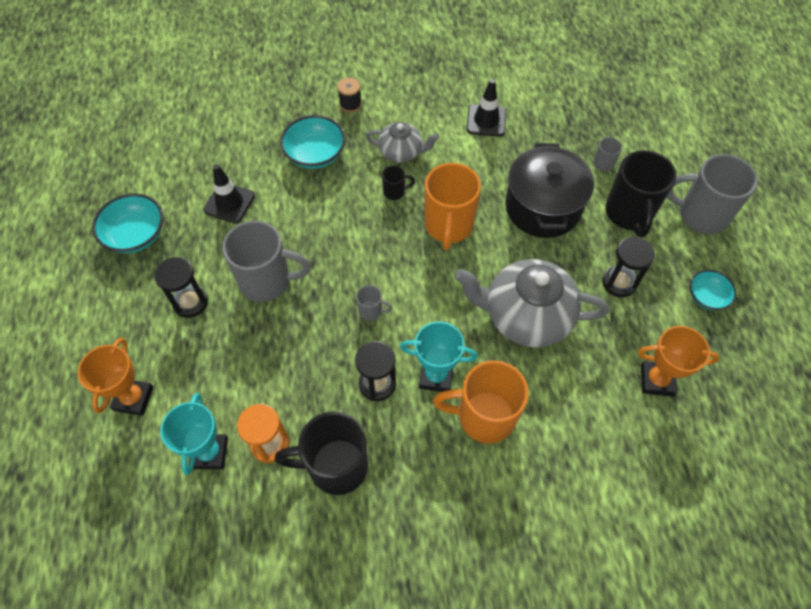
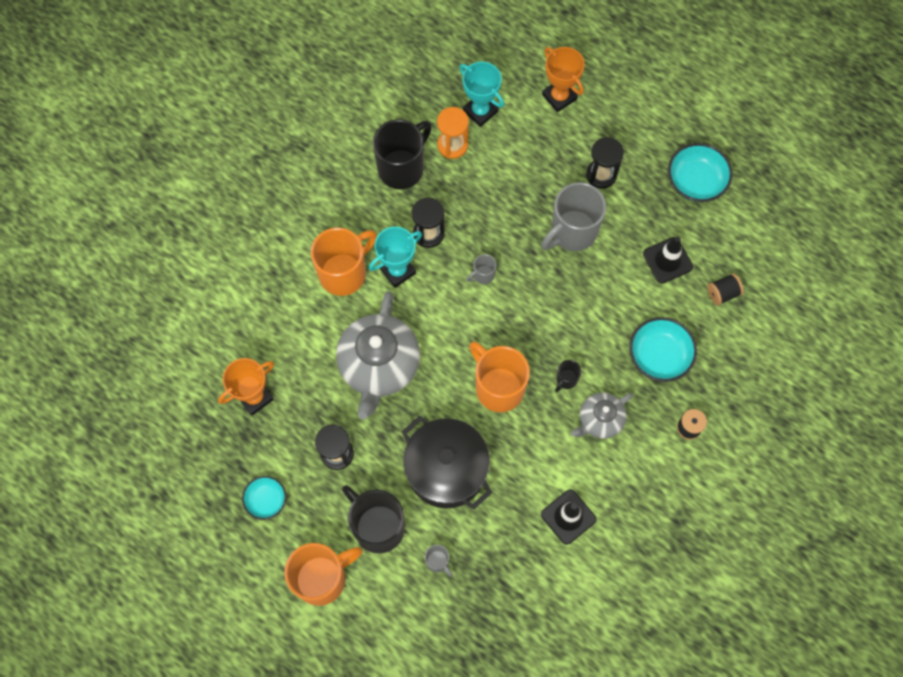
camera: 135 degrees right, 10 degrees up
(224, 153) = (722, 293): none -> black spool
(525, 316) = (379, 366): grey teapot -> grey teapot turned 135 degrees clockwise
(700, 215) = (322, 578): grey mug -> orange mug

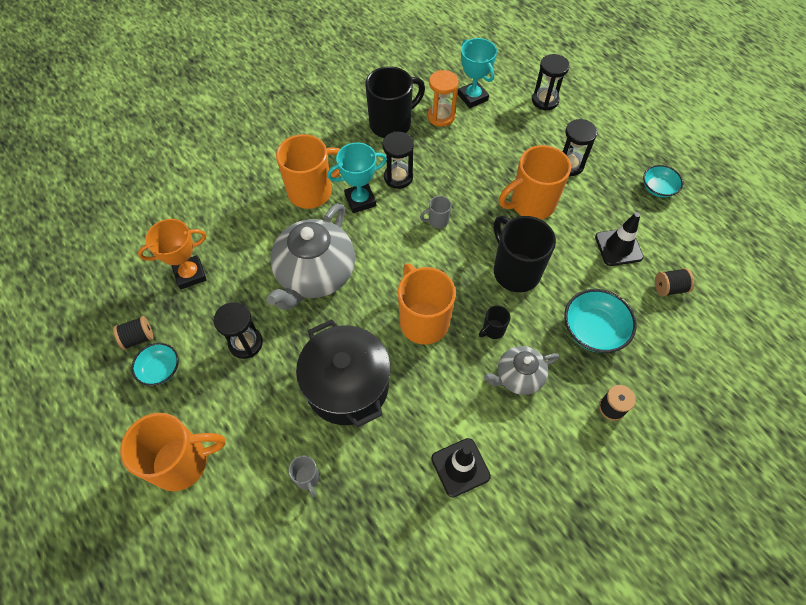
camera: 15 degrees right, 10 degrees down
(231, 475) = (138, 338): none -> black spool
(377, 526) = (258, 424): black mug -> black mug (515, 271)
(559, 97) = (545, 100): orange trophy -> black hourglass
(572, 232) = (531, 204): grey mug -> orange mug
(696, 181) = (658, 188): turquoise bowl -> turquoise bowl, size x0.63

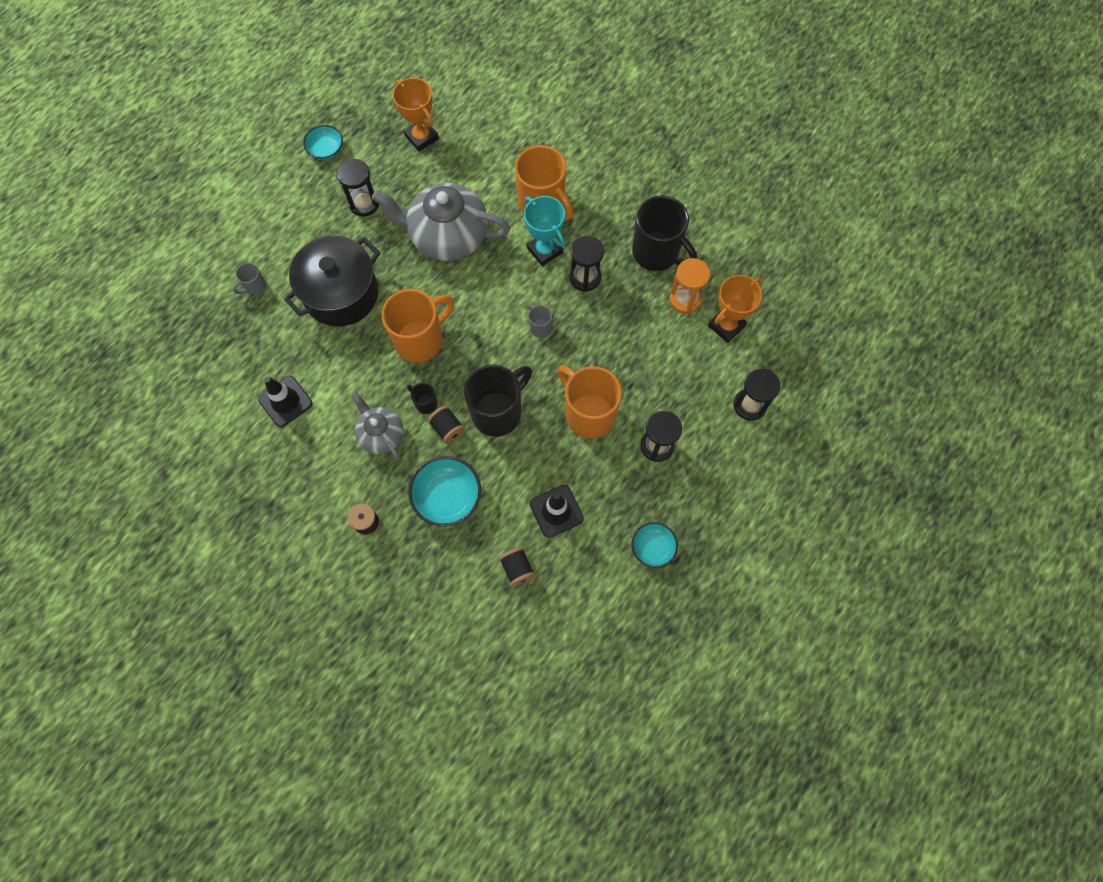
camera: 75 degrees right, 10 degrees up
(138, 338) = (351, 123): black spool -> black spool (447, 429)
(182, 462) = (251, 195): orange mug -> none
(472, 97) = (726, 326): turquoise trophy -> orange trophy

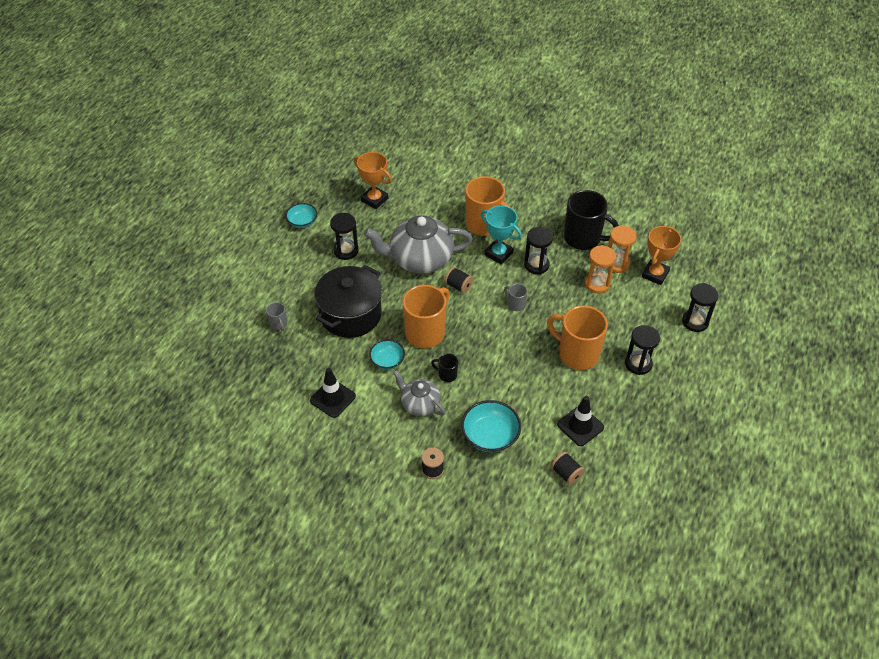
camera: 15 degrees left, 20 degrees down
(255, 287) = (278, 324): grey mug -> grey mug turned 60 degrees counterclockwise
(447, 429) = (471, 388): black spool -> black spool (458, 286)
(498, 412) = (507, 368): black mug -> none
(649, 322) = (597, 284): none -> orange hourglass
(652, 547) = (665, 433): turquoise bowl -> turquoise bowl (387, 360)

